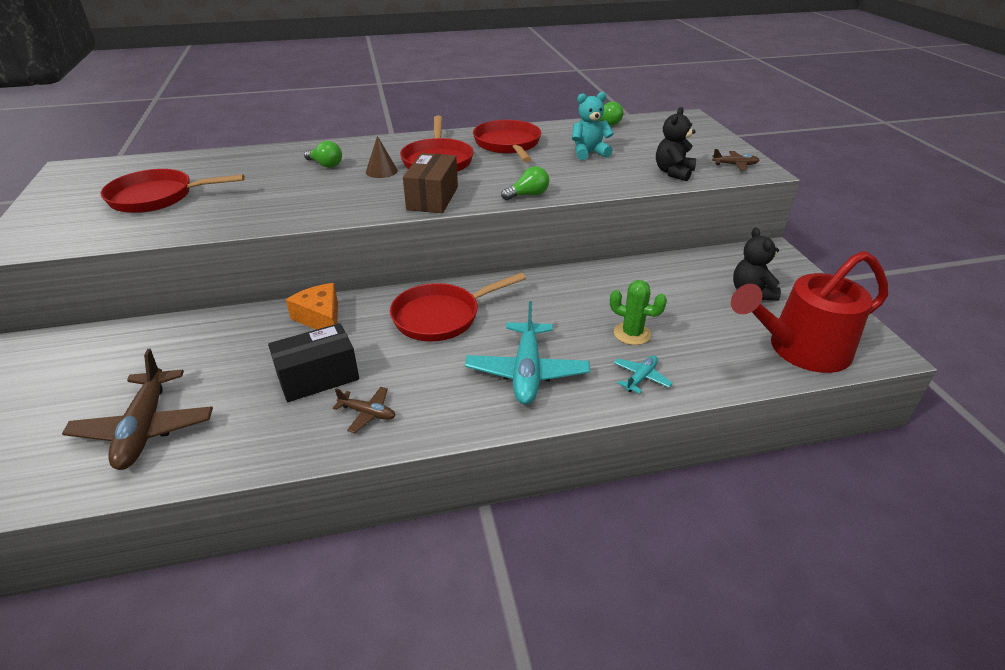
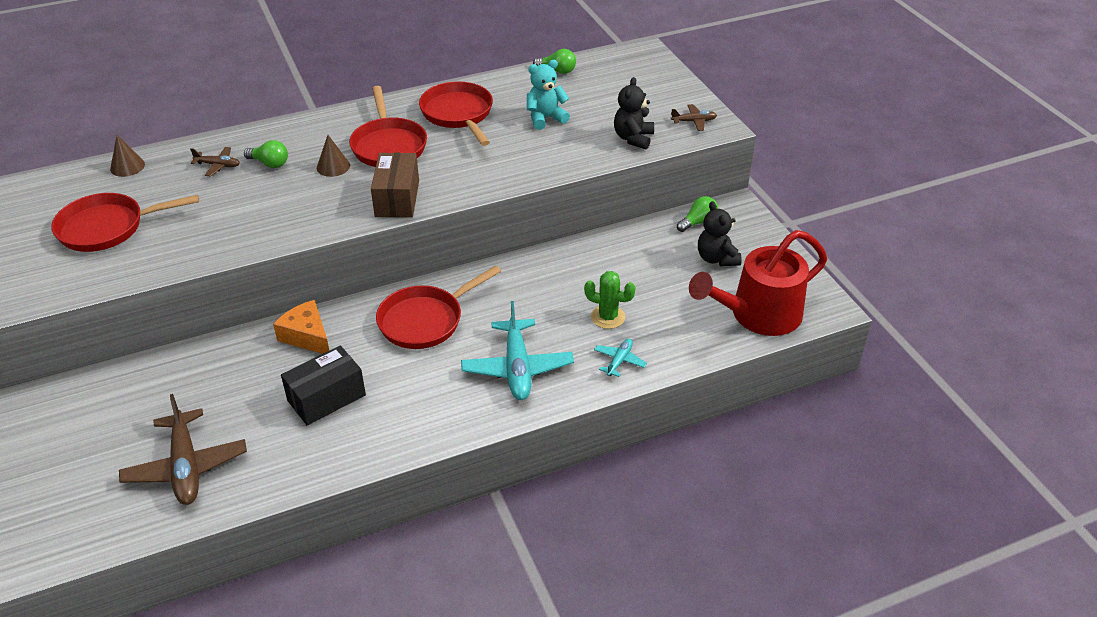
camera: 10 degrees left, 5 degrees up
(202, 157) = (127, 166): none -> brown cone
(367, 413) = (383, 426): brown plane -> brown plane (218, 165)
(528, 195) = (492, 184): green light bulb -> green light bulb (698, 222)

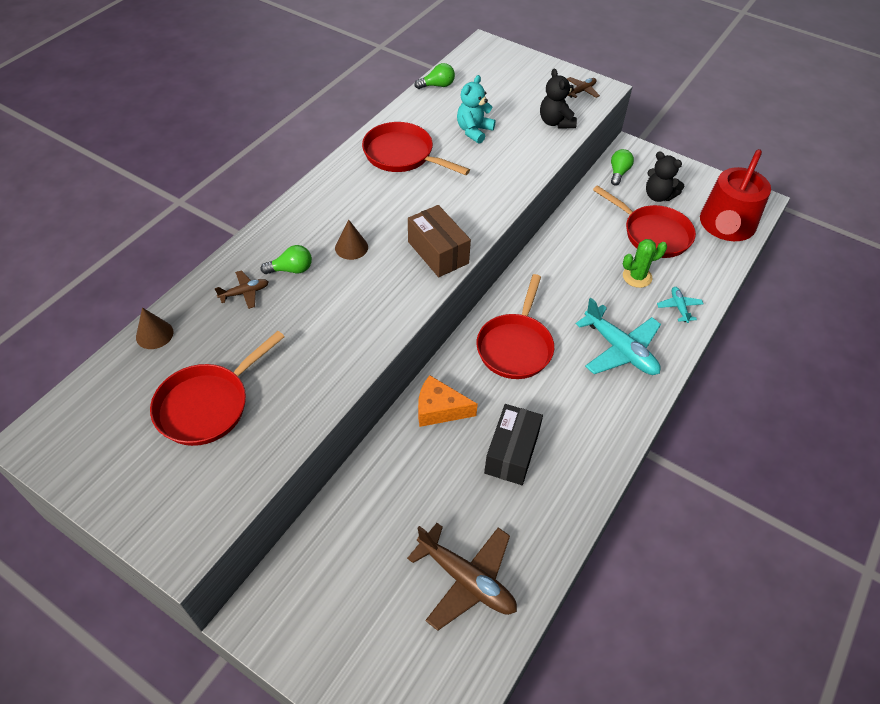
camera: 35 degrees left, 10 degrees up
(388, 145) = (376, 207): red pan -> red pan (653, 234)

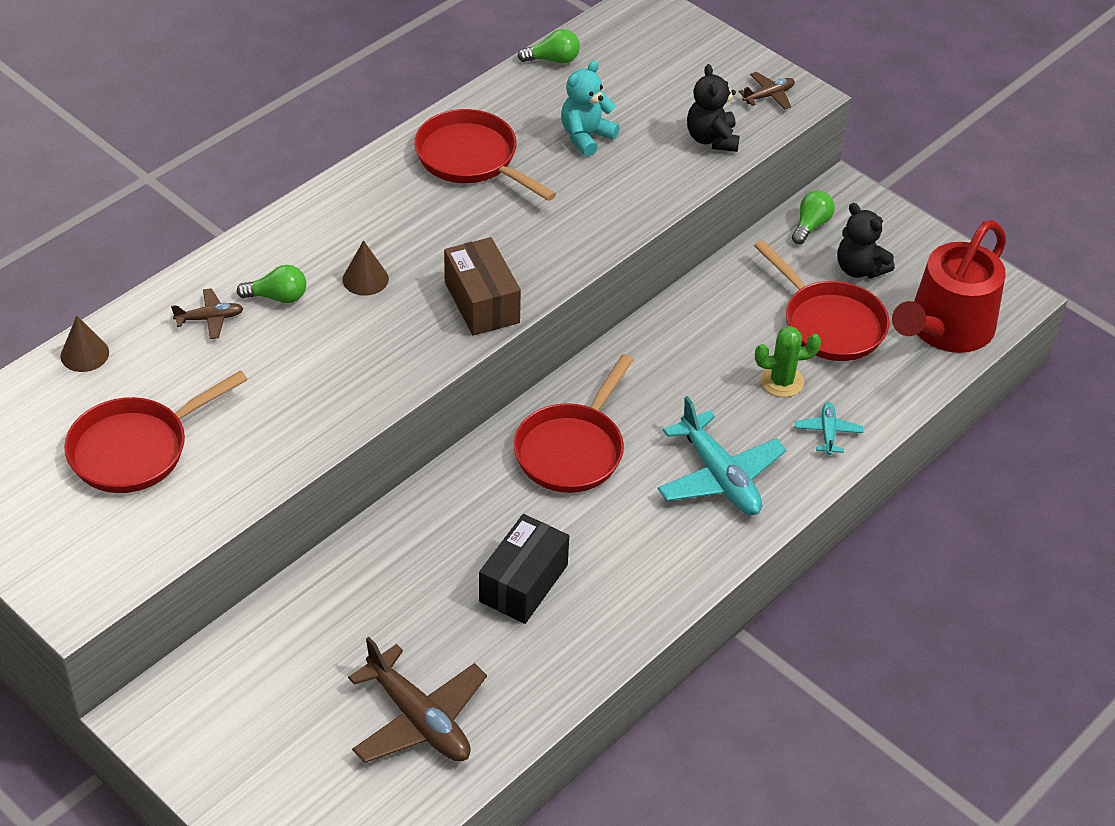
camera: 10 degrees right, 5 degrees down
(439, 409) = (442, 514): orange cheese -> none

